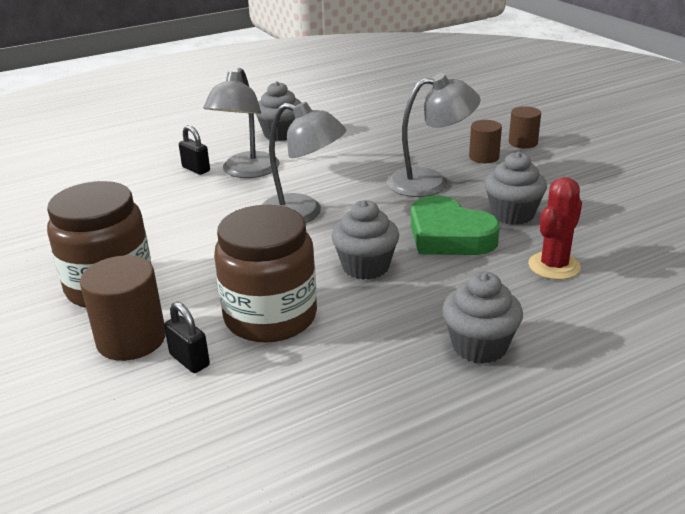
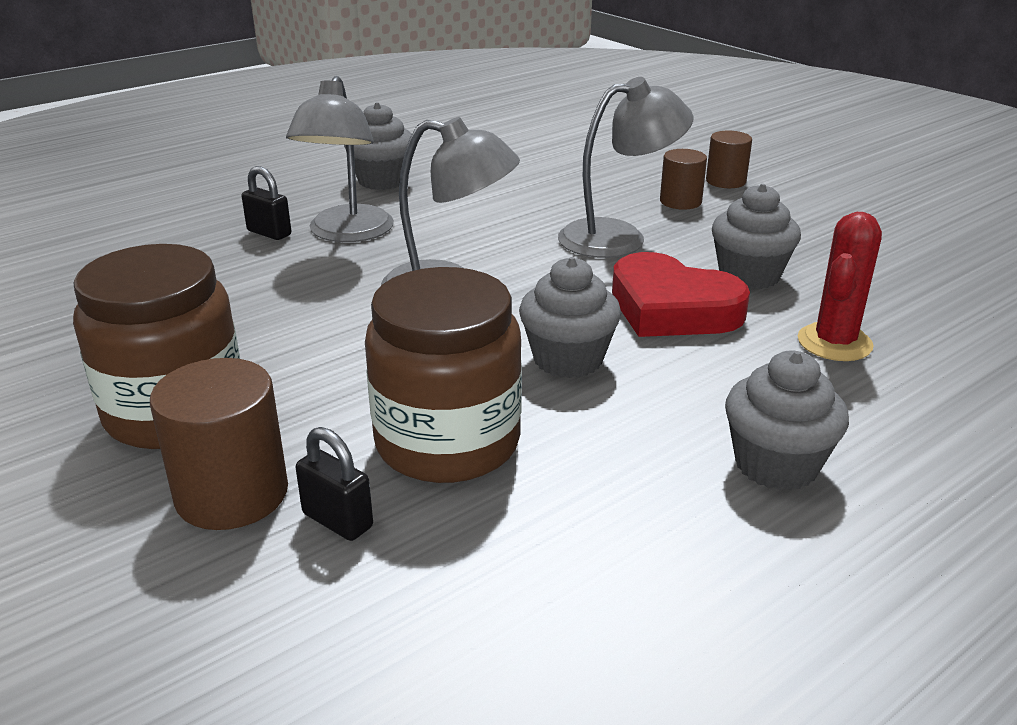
camera: 10 degrees left, 0 degrees up
(449, 235) = (672, 309): green heart -> red heart

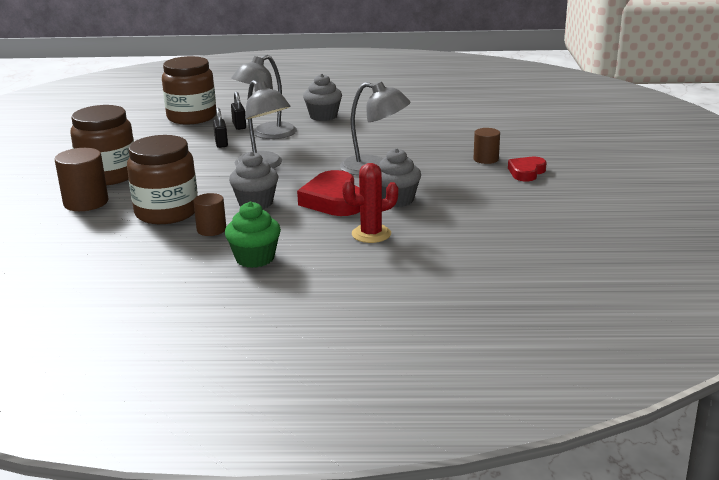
camera: 40 degrees right, 5 degrees down
(145, 242) = (192, 117): none -> brown jar
(337, 520) = (100, 219): black padlock -> black padlock (221, 143)
(680, 201) = (439, 161): brown cylinder -> brown cylinder (211, 229)
(776, 464) = (255, 258): grey cupcake -> green cupcake
(806, 184) = (526, 172): none -> red heart

